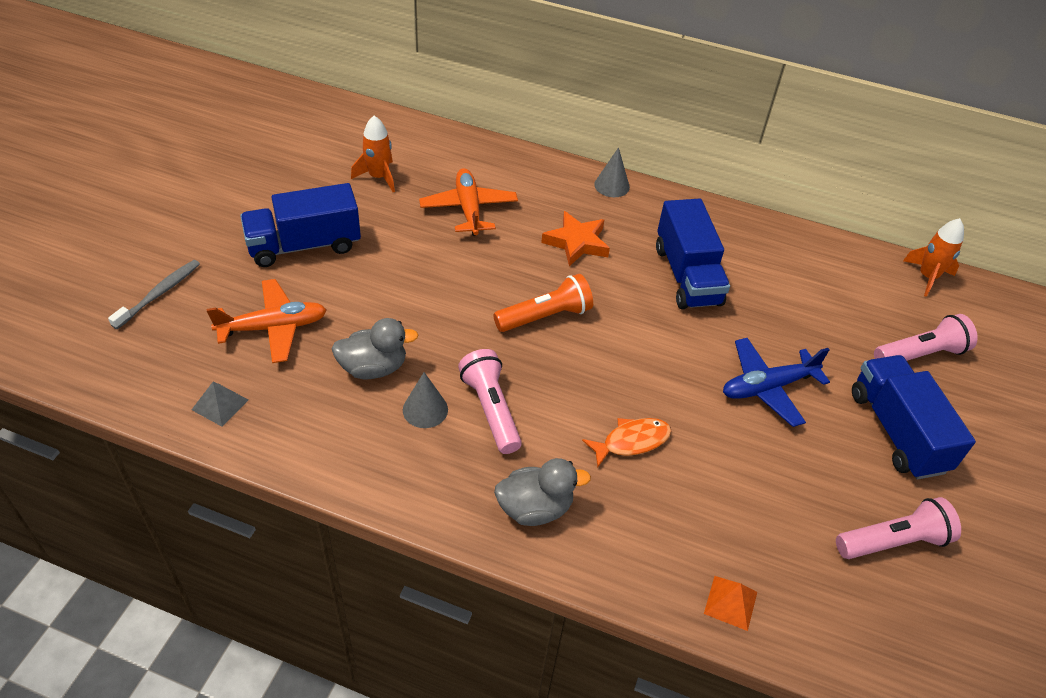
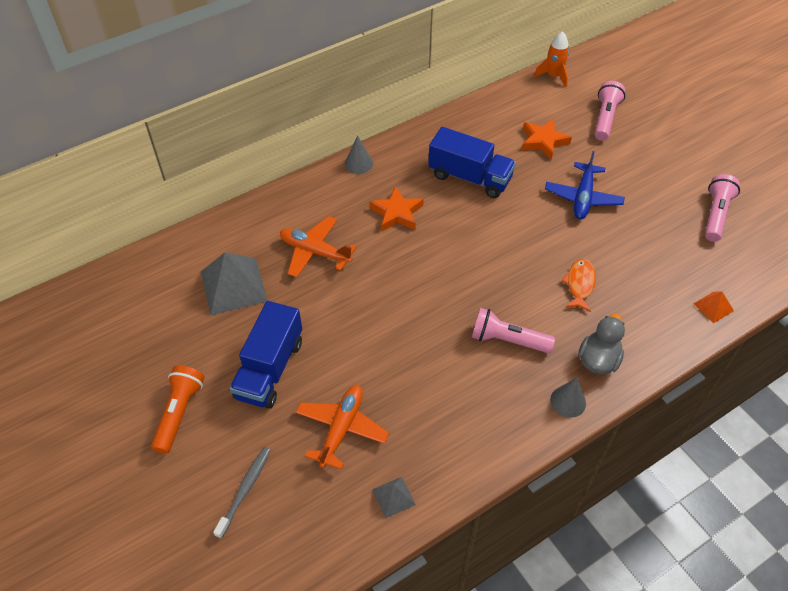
camera: 50 degrees left, 5 degrees up
(159, 294) = (245, 490): grey toothbrush -> grey toothbrush turned 45 degrees clockwise
(373, 368) = (426, 386): grey duck -> none
(378, 177) = (233, 286): orange rocket -> grey pyramid
(425, 409) = (483, 375): grey cone -> grey cone (568, 401)
(545, 317) = (450, 268): orange flashlight -> orange flashlight (179, 413)
(813, 313) = (543, 141): none -> orange star
(897, 431) = (649, 164): blue truck -> none

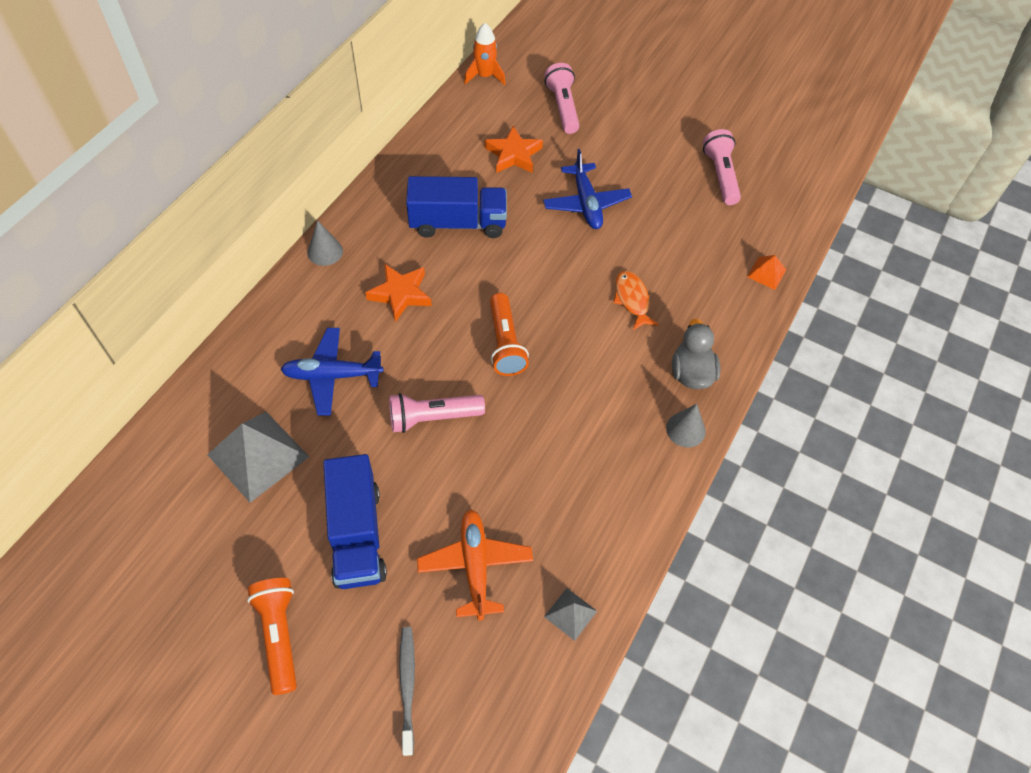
camera: 30 degrees left, 5 degrees up
(315, 252) = (332, 376): orange plane -> blue plane
(456, 278) = (505, 343): none -> orange flashlight
(507, 340) = (593, 390): pink flashlight -> pink flashlight (432, 417)

